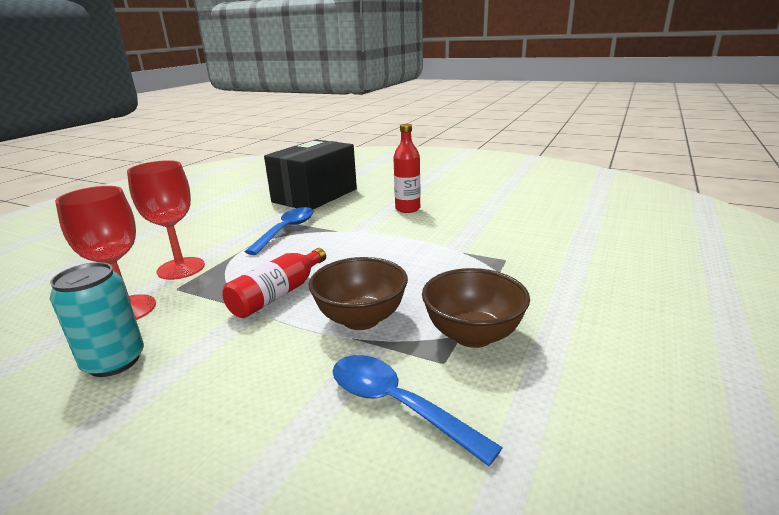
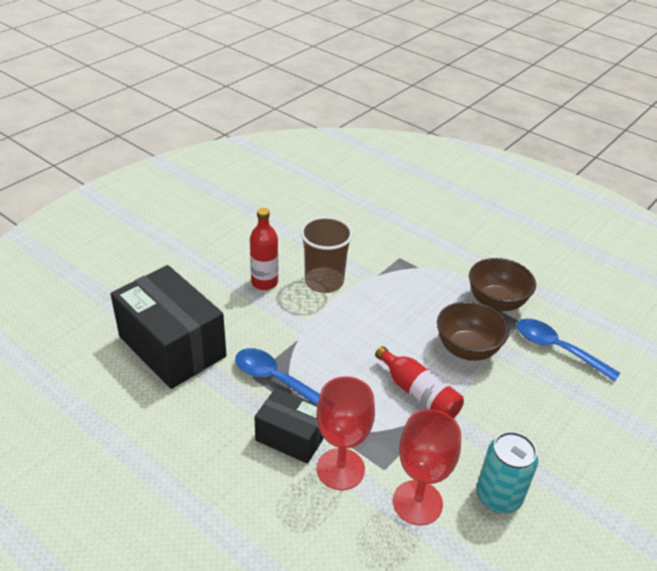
camera: 80 degrees left, 15 degrees up
(221, 245) = (291, 437): none -> black box
(396, 405) = (557, 349): blue spoon -> blue spoon turned 75 degrees clockwise
(428, 229) = (324, 281): none -> brown cup

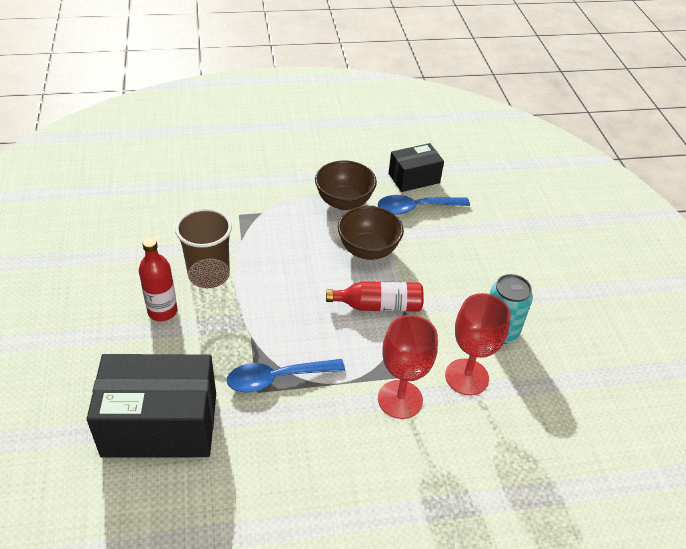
camera: 50 degrees left, 5 degrees up
(291, 437) = (342, 408): black box -> black box (414, 178)

